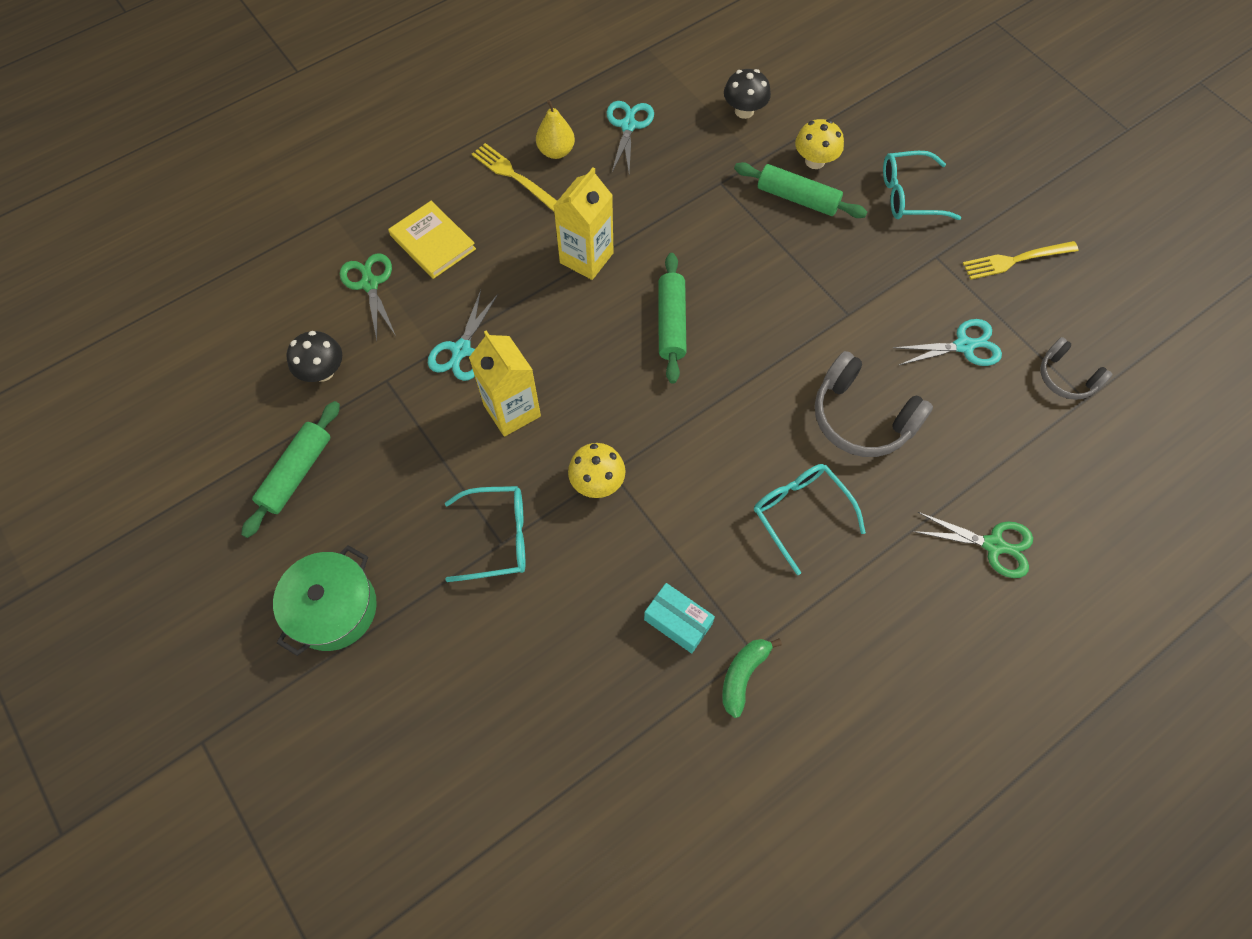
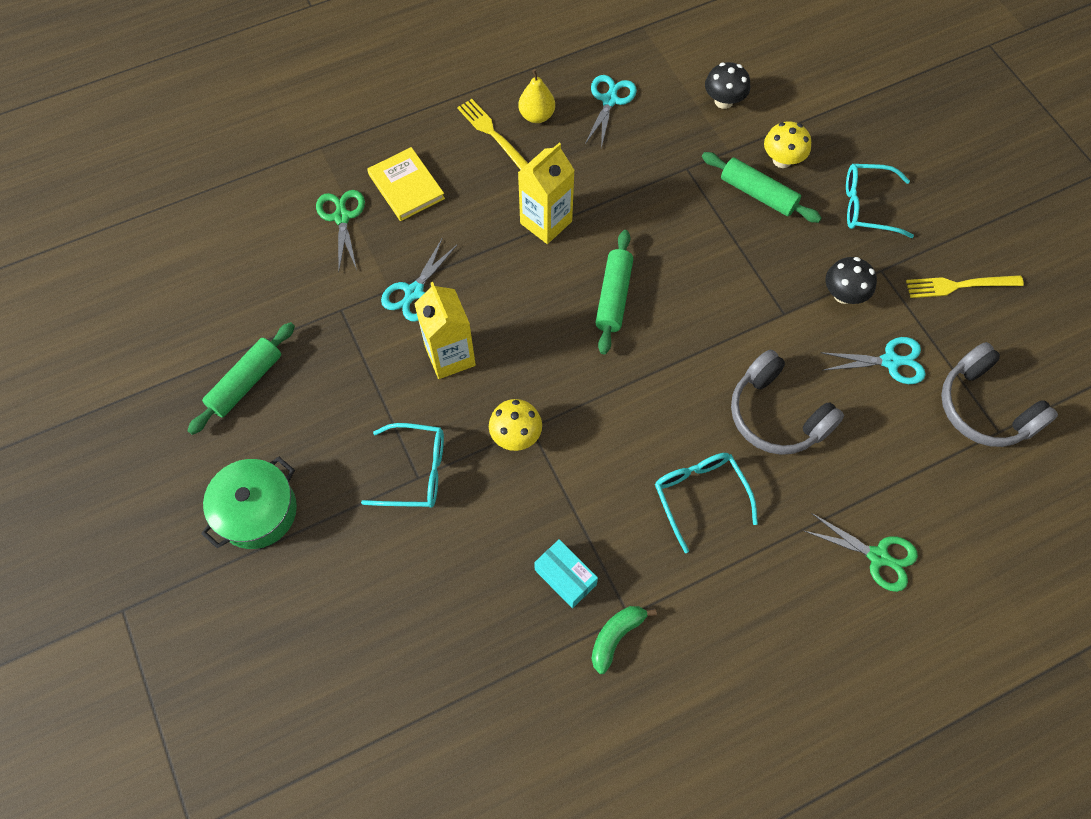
camera: 10 degrees right, 0 degrees up
(323, 371) = (285, 293): black mushroom -> black mushroom (843, 294)
(1066, 377) = (984, 407): grey headphones -> grey headphones, size x1.66

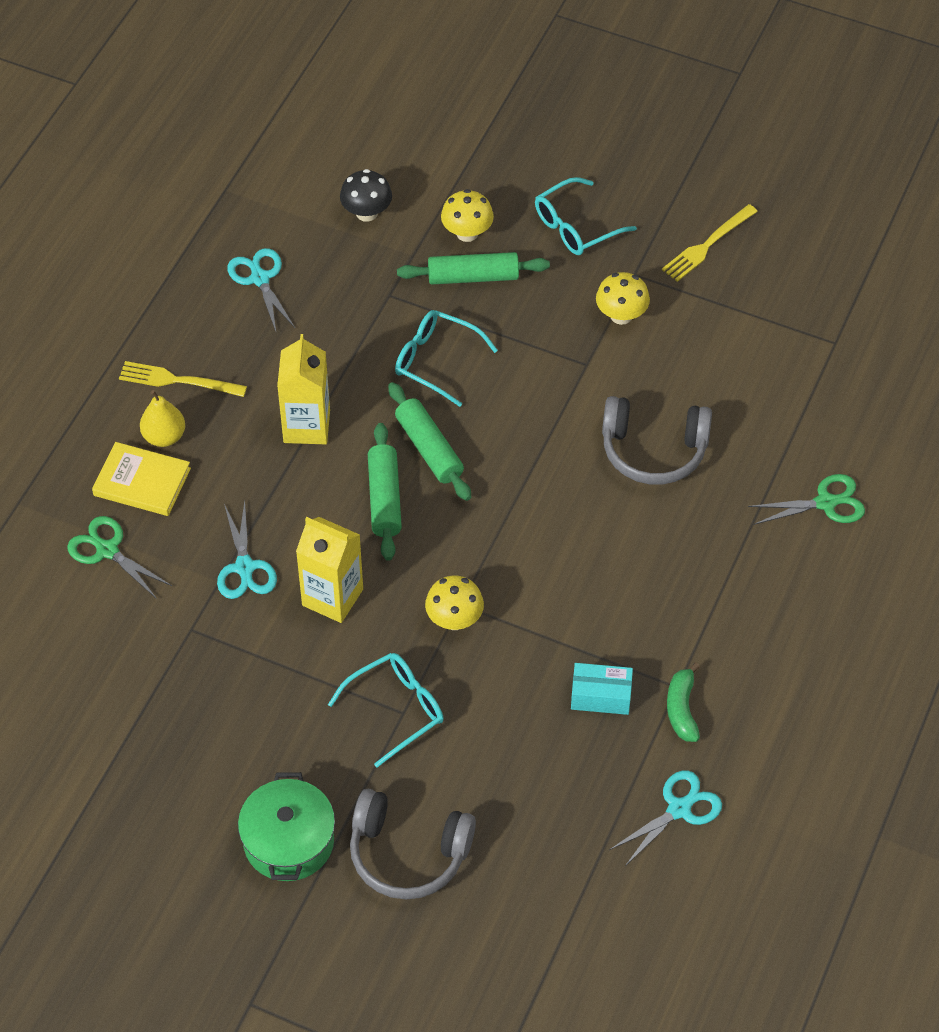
camera: 40 degrees left, 10 degrees down
(246, 382) = (166, 750): green rolling pin -> green rolling pin (384, 498)
(537, 116) = (204, 337): yellow pear -> yellow pear (164, 436)
(700, 496) = (650, 557): turquoise glasses -> turquoise glasses (436, 361)
(843, 294) = (621, 315): black mushroom -> yellow mushroom
(890, 361) = (706, 345): turquoise scissors -> turquoise scissors (679, 809)
(984, 407) = (808, 331): grey headphones -> grey headphones (408, 853)

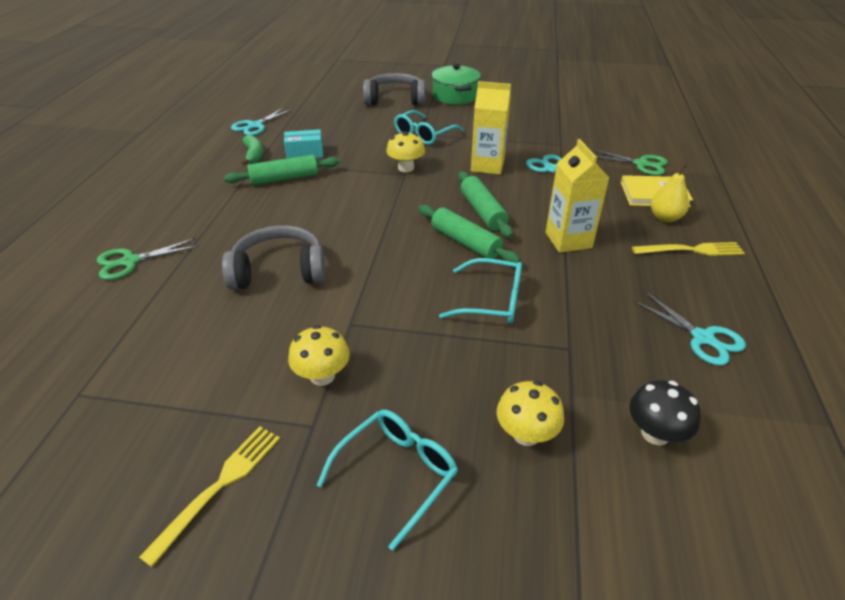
camera: 165 degrees right, 15 degrees down
(473, 277) = (495, 384): green rolling pin -> green rolling pin (284, 179)

